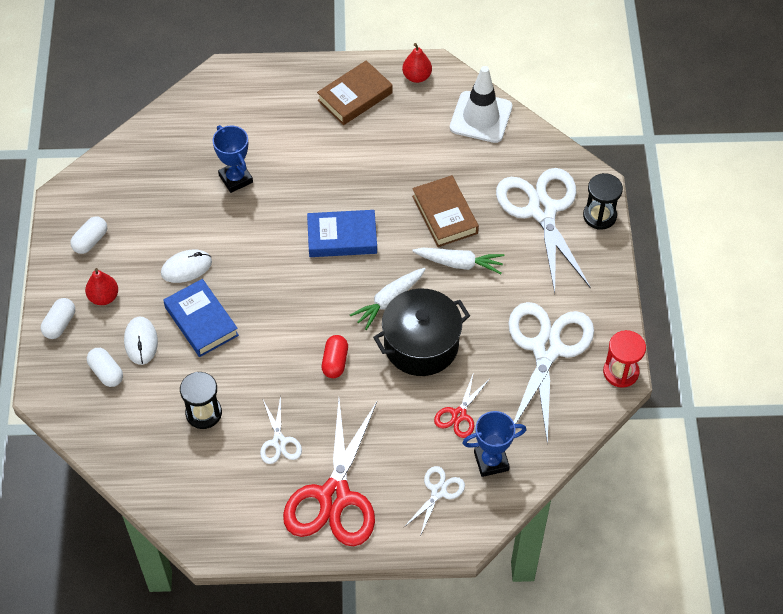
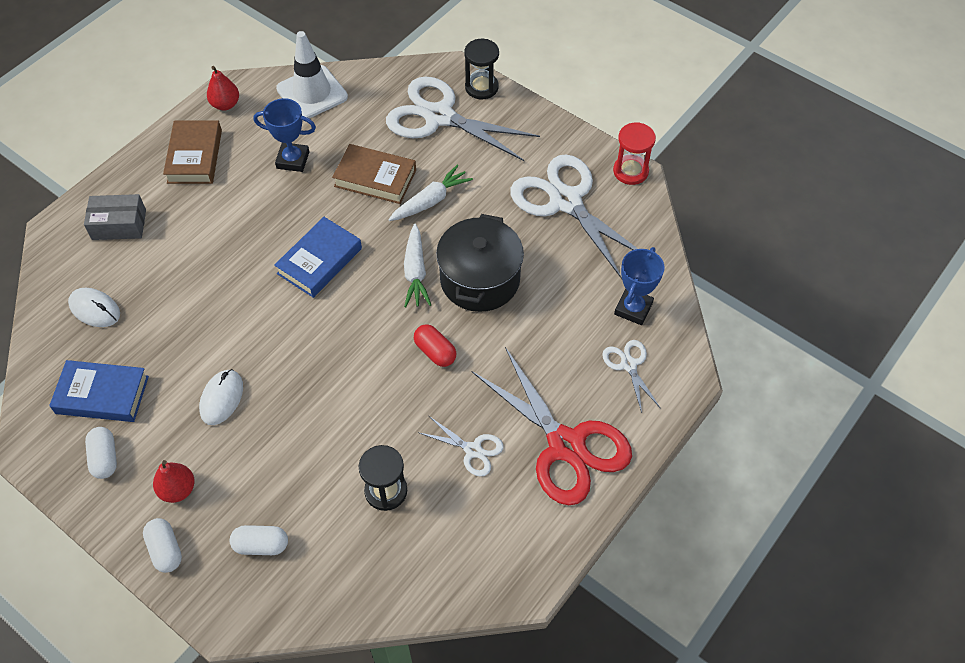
camera: 50 degrees left, 0 degrees up
(141, 342) = (259, 491): white mouse -> white mouse (95, 309)
(201, 321) = (289, 425): blue book -> blue book (102, 395)
(235, 179) = (174, 296): blue trophy -> blue trophy (293, 160)
(259, 103) = (119, 225): none -> grey box
(459, 415) = (570, 300): red scissors -> none

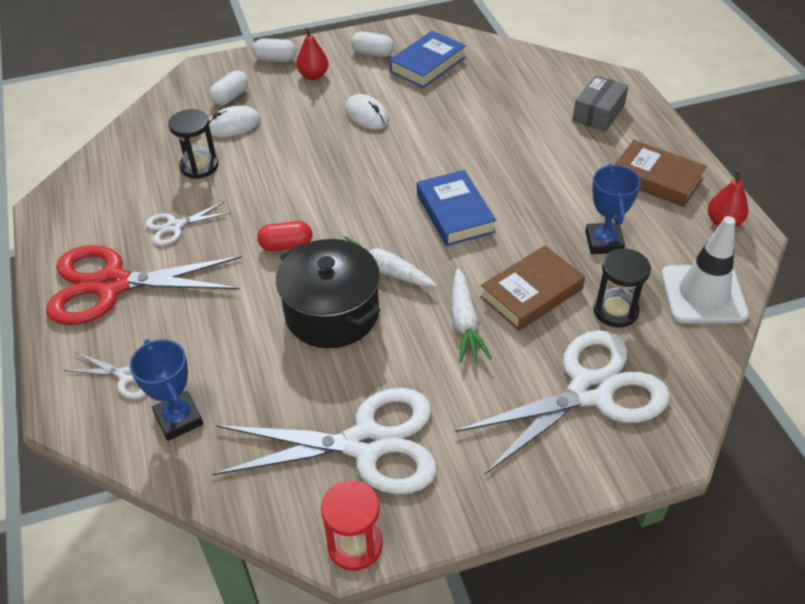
camera: 125 degrees right, 10 degrees down
(95, 309) = (513, 80): white mouse -> white mouse (233, 125)
(293, 160) = (603, 242): blue trophy -> blue trophy turned 45 degrees counterclockwise
(481, 87) = (617, 462): black hourglass -> black hourglass (615, 311)

